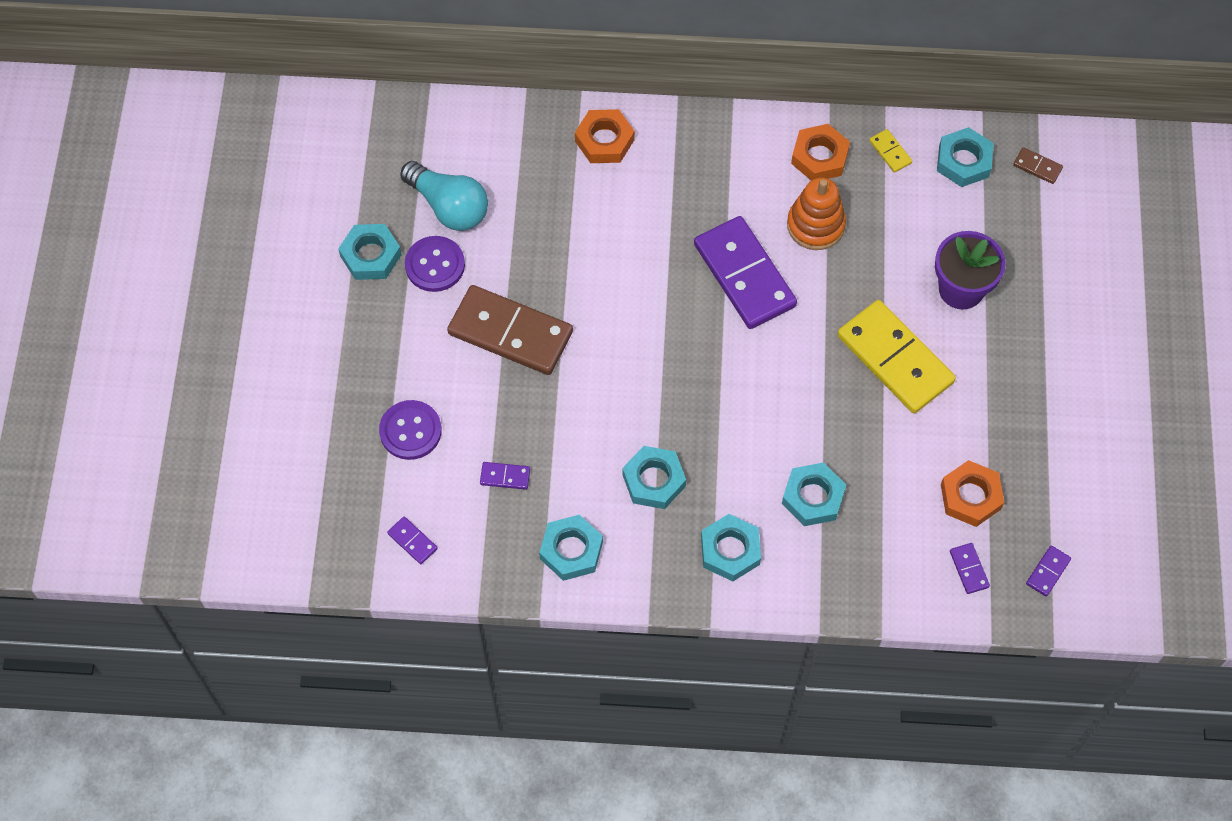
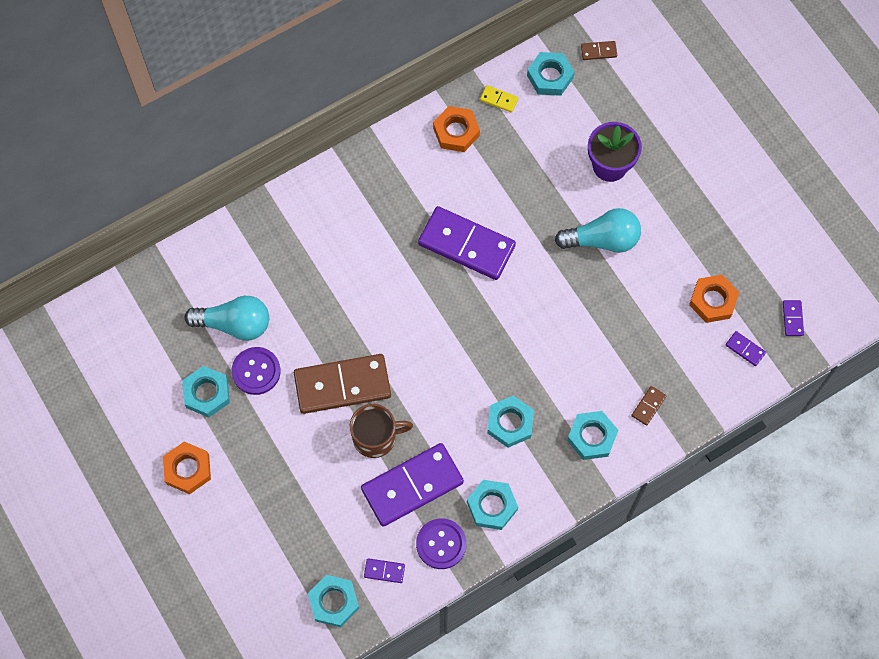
camera: 35 degrees left, 5 degrees up
(410, 431) = (326, 497): purple button -> purple button (441, 544)
(505, 405) = (375, 437): none -> brown mug
(505, 477) = (412, 486): purple domino -> purple domino, size x2.45
(604, 140) = (306, 210): orange nut -> orange nut (187, 469)
(813, 497) = (617, 367): turquoise nut -> turquoise nut (334, 602)
(815, 225) = (487, 181): orange stacking toy -> none
(816, 559) = (648, 406): none -> brown domino
(895, 359) = (602, 240): yellow domino -> turquoise light bulb

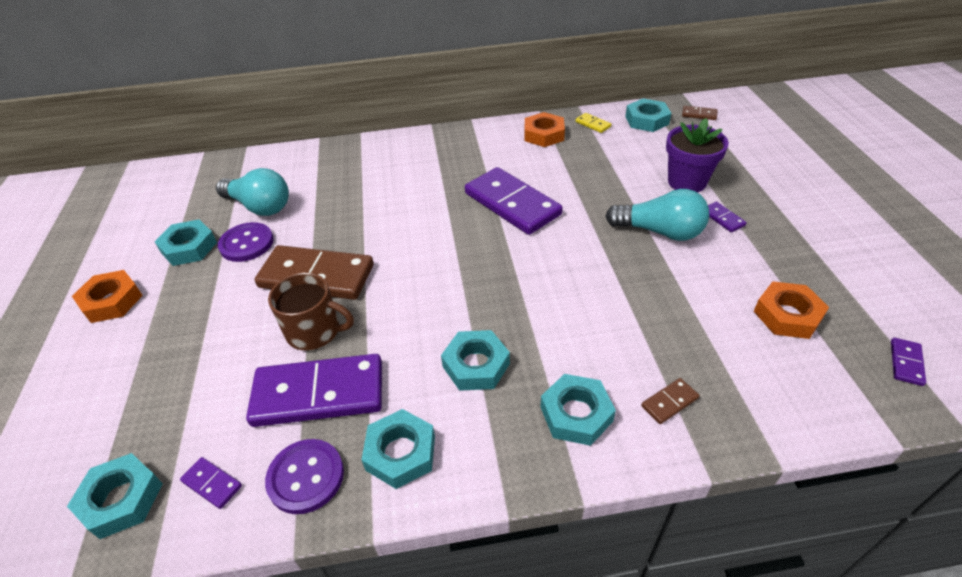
camera: 25 degrees right, 25 degrees down
(745, 349) = (828, 378): purple domino -> purple domino (722, 218)

